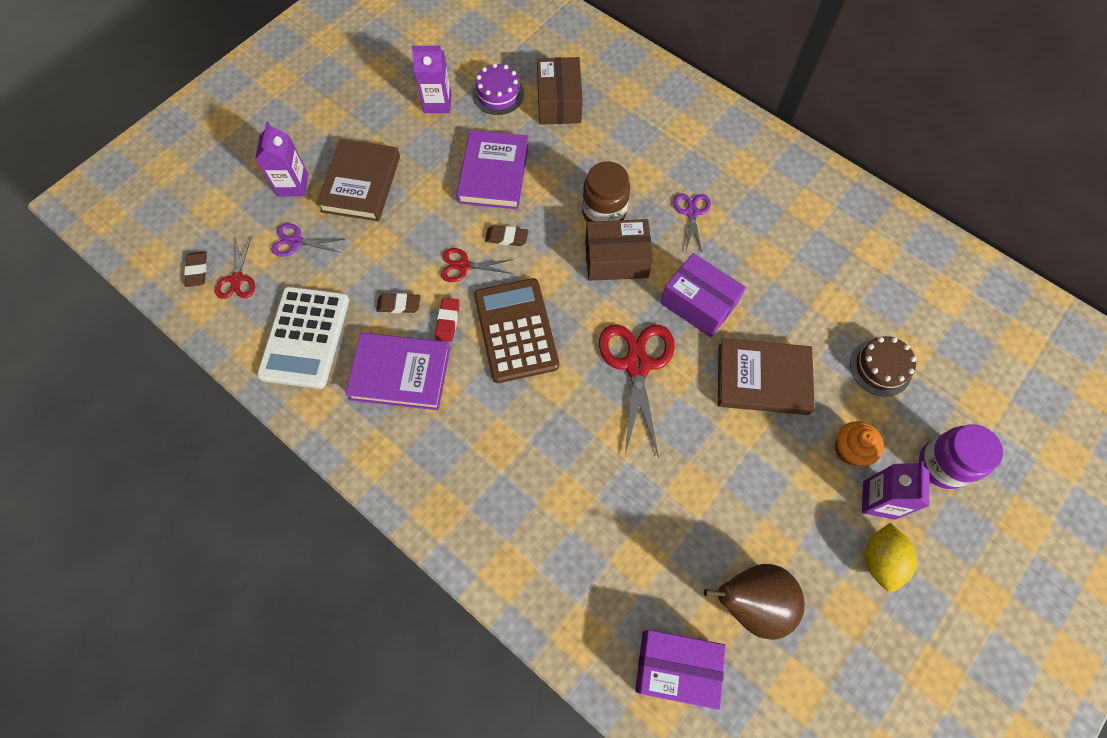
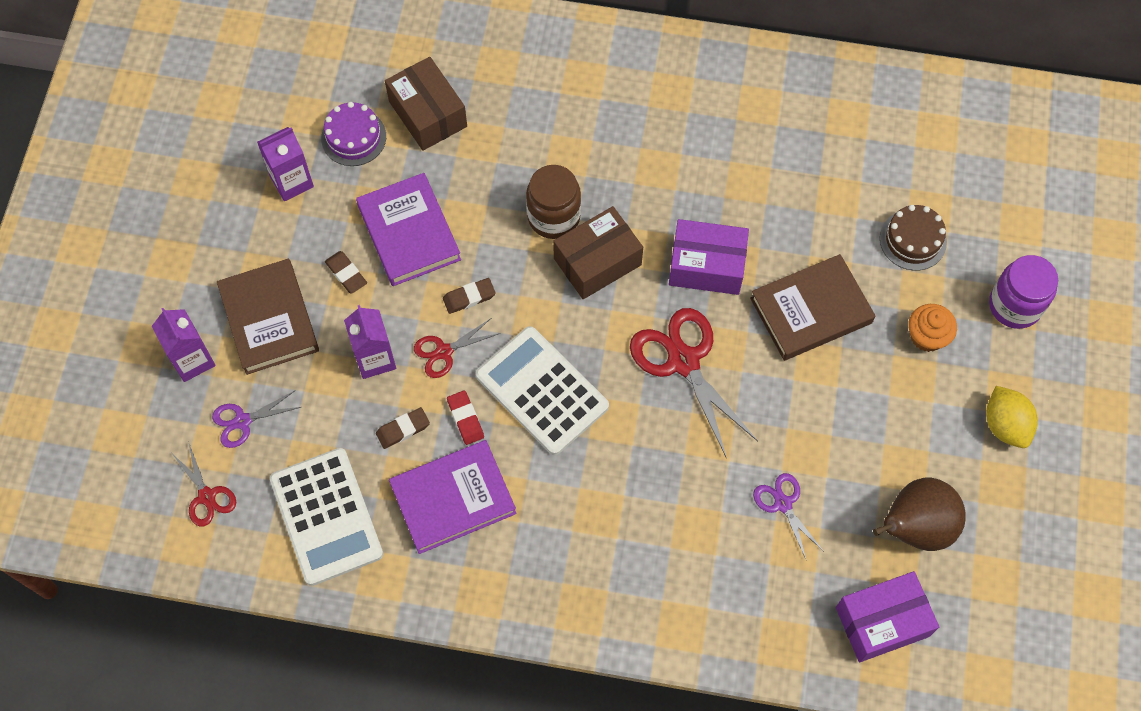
camera: 30 degrees left, 0 degrees up
(197, 271) = (154, 511): brown eraser -> brown eraser (346, 274)
(516, 330) = (542, 391): brown calculator -> white calculator
(691, 212) = (644, 170): purple scissors -> purple scissors (783, 504)
(878, 500) = (976, 370): purple carton -> purple carton (375, 359)

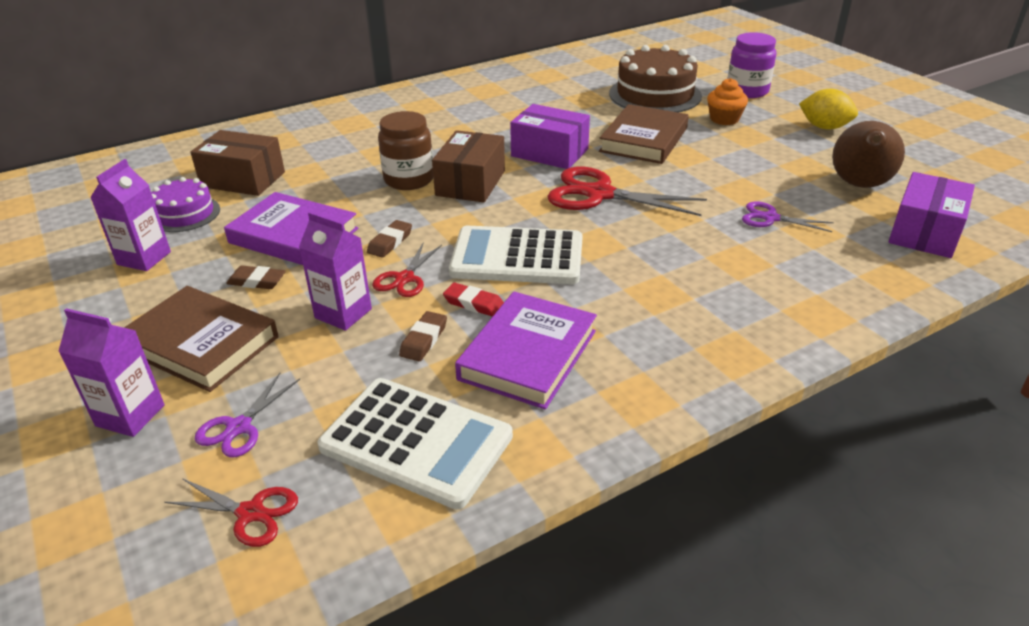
camera: 40 degrees left, 30 degrees down
(706, 266) = (549, 152): purple box -> purple box turned 60 degrees clockwise
(913, 240) = (655, 95): brown cake -> brown cake, size x1.73

